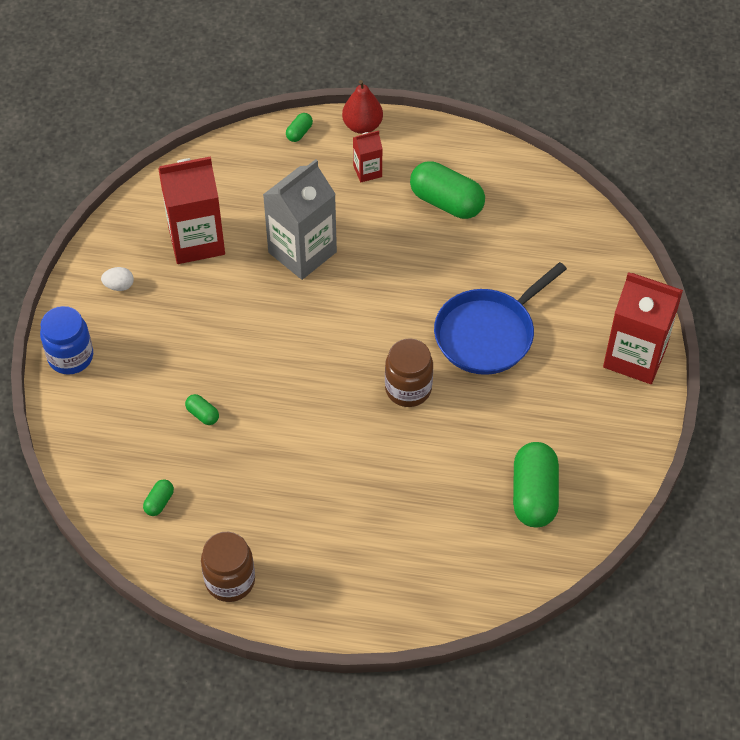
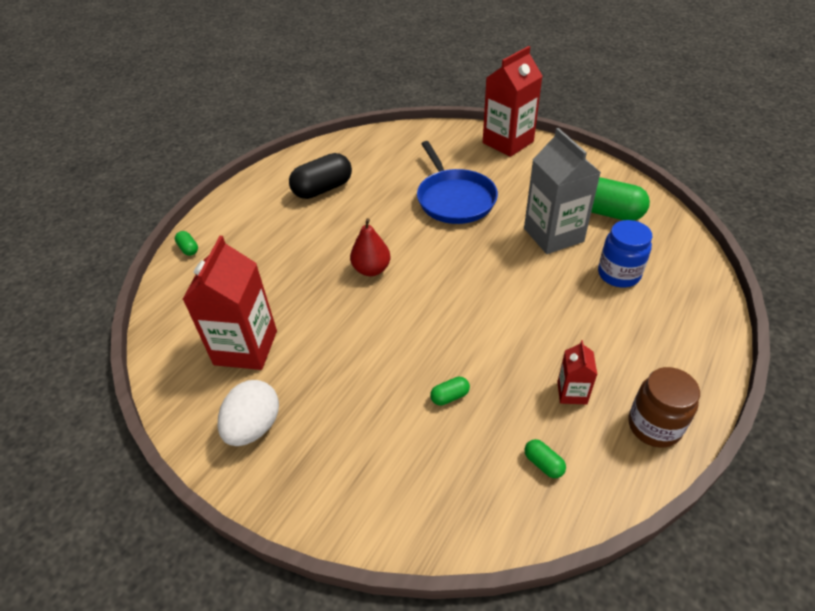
camera: 65 degrees left, 10 degrees down
(70, 357) = (317, 501): blue jar -> blue jar (618, 274)
(119, 286) = (254, 427): white egg -> white egg, size x1.94
(302, 252) = (311, 278): grey carton -> grey carton (553, 235)
(362, 126) = (215, 212): red pear -> red pear (371, 269)
(367, 171) = (261, 221): red carton -> red carton (572, 392)
(408, 389) = (485, 252): brown jar -> none
(446, 202) = (323, 189): green capsule -> black capsule

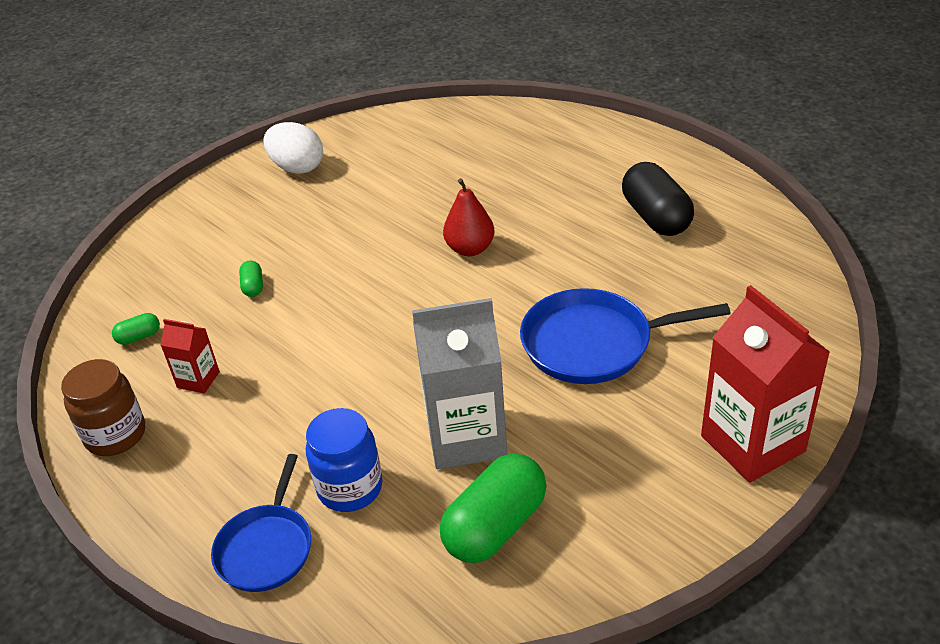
camera: 105 degrees right, 5 degrees down
(188, 249) = (564, 120): green capsule -> none
(245, 347) = (393, 161): red carton -> none
(683, 299) = (266, 548): none -> blue pan

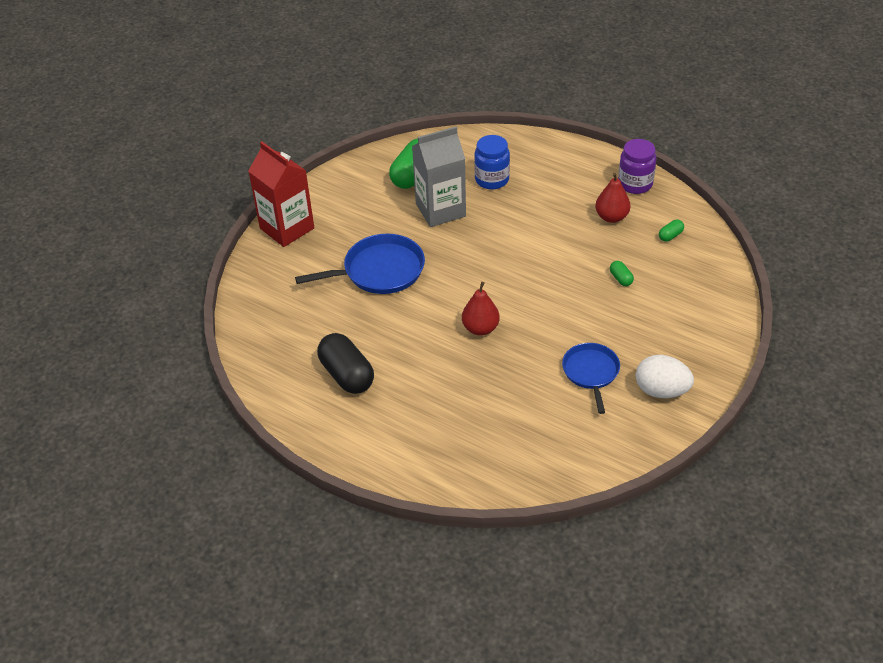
camera: 165 degrees right, 5 degrees up
(116, 435) = (635, 184): brown jar -> purple jar
(198, 380) = (611, 217): red carton -> red pear
(266, 548) = (519, 152): blue pan -> blue pan (591, 372)

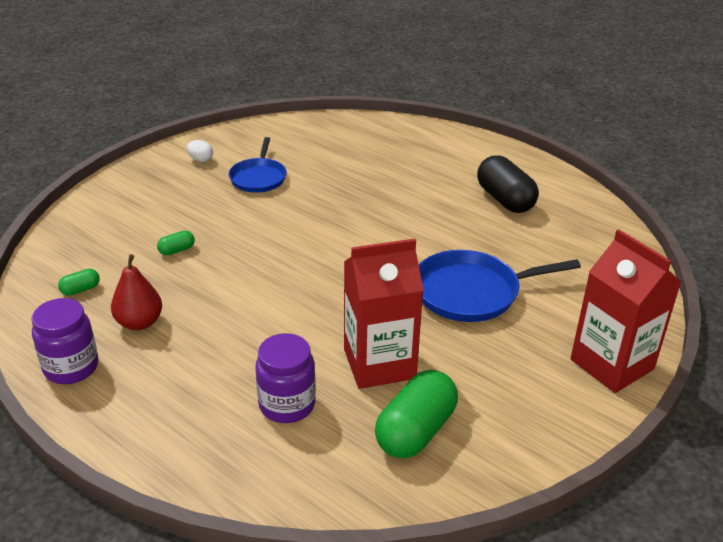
camera: 175 degrees left, 10 degrees down
(440, 210) = (379, 364): grey carton -> red carton
(480, 328) = (358, 222): red pear -> none
(492, 180) = (287, 405): blue jar -> purple jar
(621, 278) = (177, 250): green capsule -> green capsule turned 75 degrees clockwise
(661, 390) = (200, 160): white egg -> white egg, size x0.52

